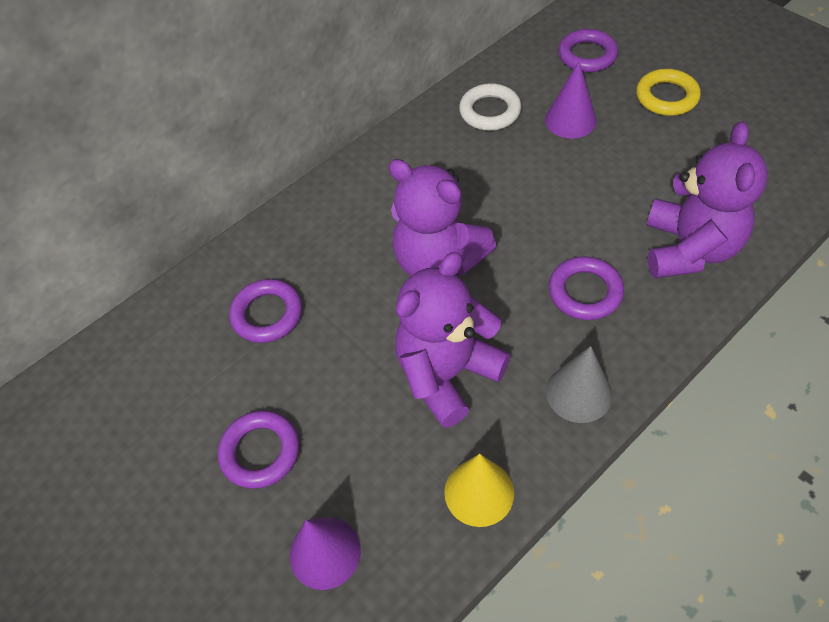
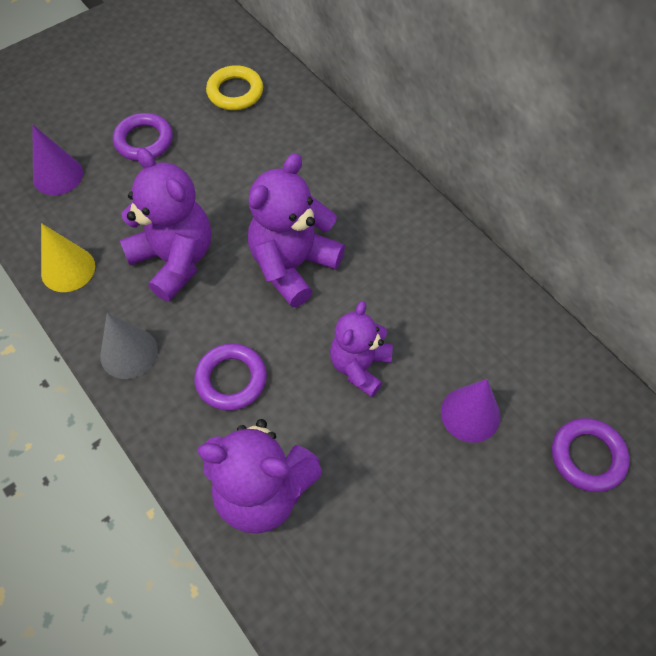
camera: 90 degrees right, 5 degrees up
(267, 314) = (263, 144): purple ring -> none
(490, 111) = (491, 334): white ring -> none
(544, 195) = (360, 366): none -> purple teddy bear
(666, 97) = (503, 534): yellow ring -> yellow ring (235, 92)

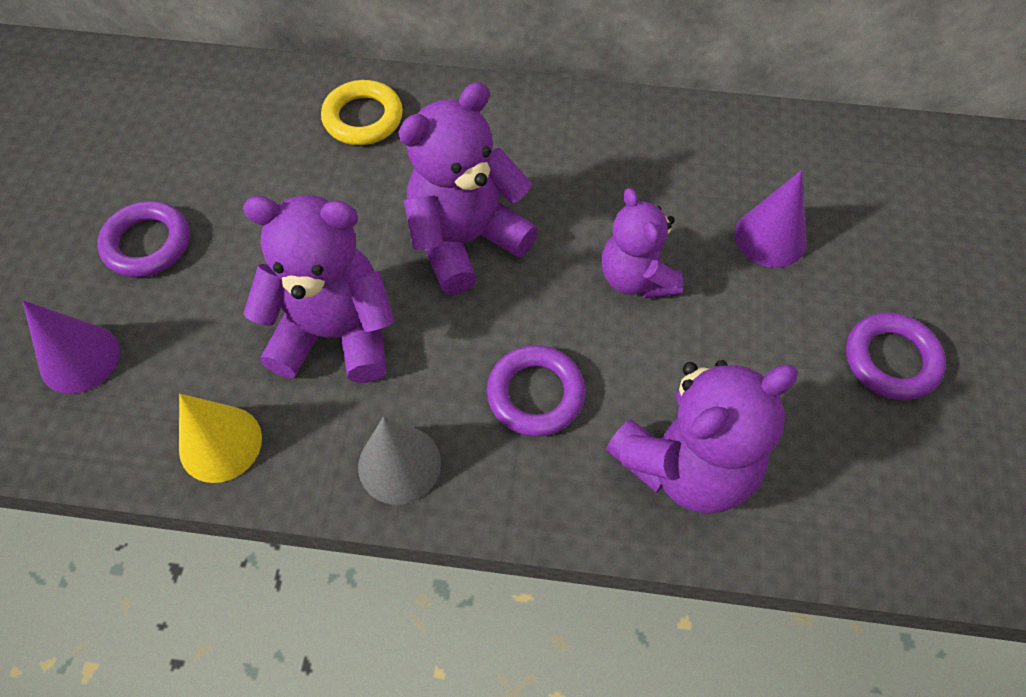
camera: 45 degrees left, 0 degrees up
(235, 92) = (197, 121): yellow ring -> yellow ring (363, 118)
(293, 265) = (465, 240): purple teddy bear -> purple teddy bear turned 60 degrees clockwise
(587, 457) = (889, 194): purple ring -> purple ring (891, 360)

